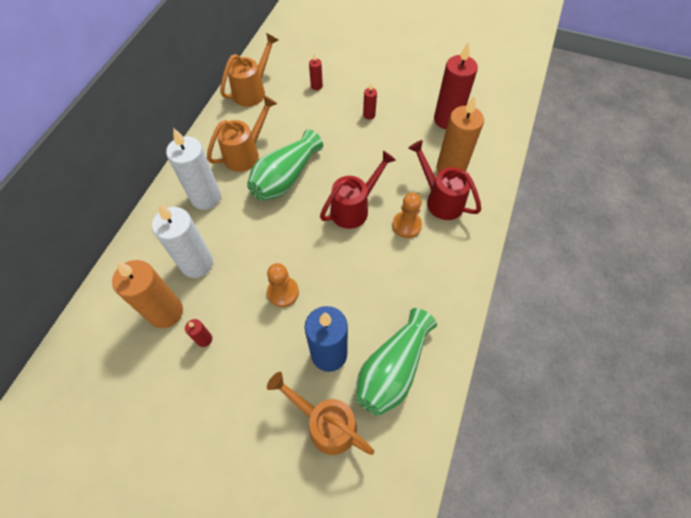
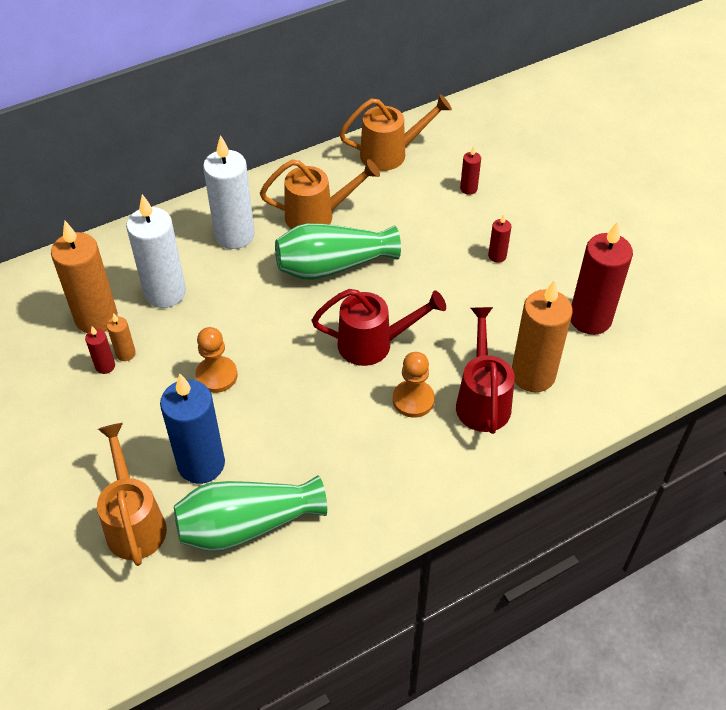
camera: 40 degrees right, 10 degrees down
(210, 321) = (125, 353): none -> orange candle

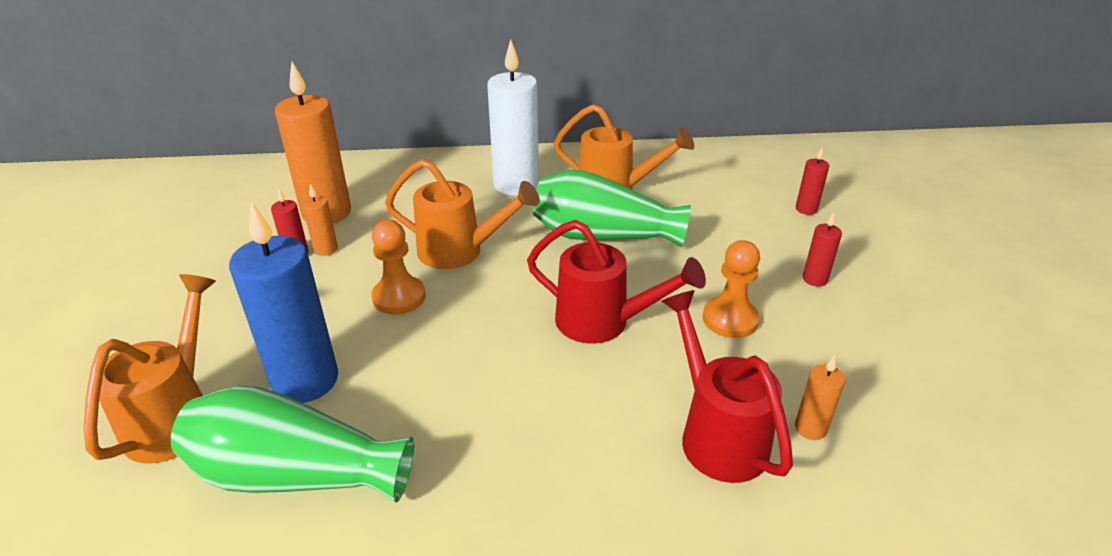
camera: 25 degrees right, 15 degrees down
(165, 293) = (409, 211): white candle -> none
(390, 154) = (727, 161): orange watering can -> orange watering can (459, 251)
(413, 400) = (617, 401): orange pawn -> orange pawn (730, 319)
(482, 400) = (717, 435): red watering can -> red watering can turned 45 degrees counterclockwise
(533, 375) = (810, 428): orange candle -> orange candle, size x0.45
(590, 319) = (929, 385): red candle -> none

